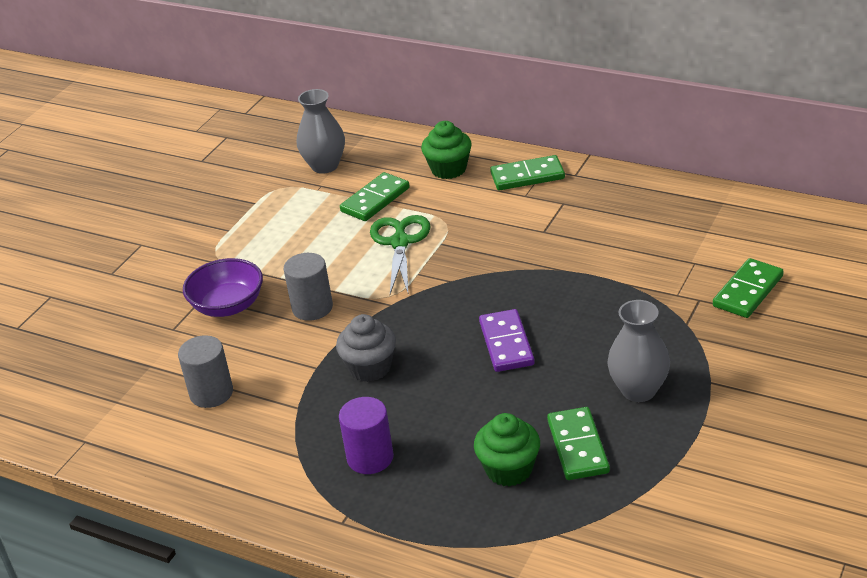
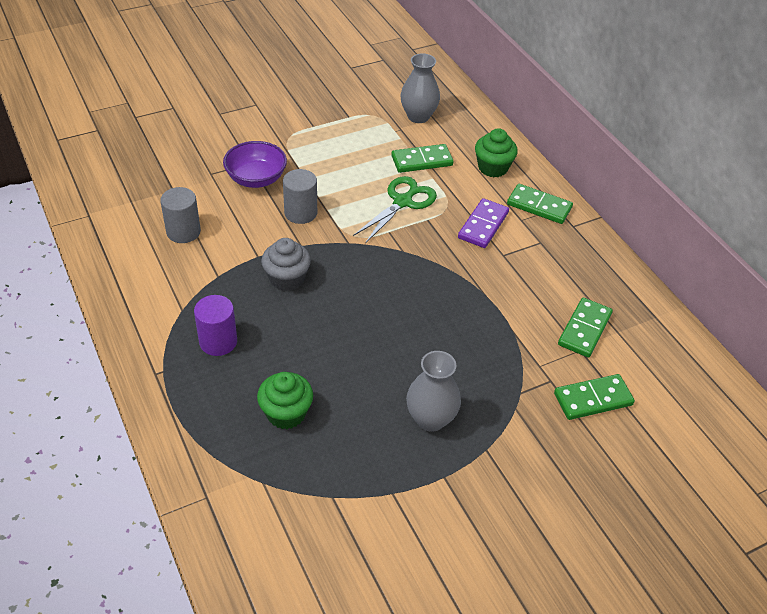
camera: 30 degrees right, 10 degrees up
(506, 343) = (386, 321): purple domino -> purple domino (483, 225)
(578, 446) = (345, 430): green domino -> green domino (584, 329)

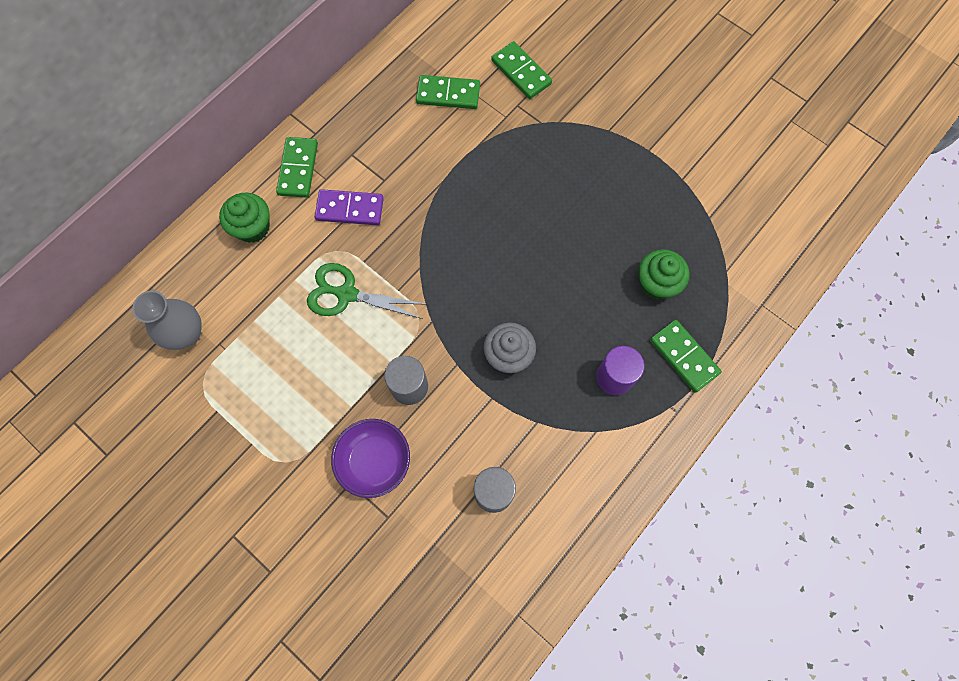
camera: 110 degrees left, 25 degrees up
(422, 161) = (269, 300): green domino -> green domino (684, 356)
(430, 419) = (602, 176): grey vase -> none

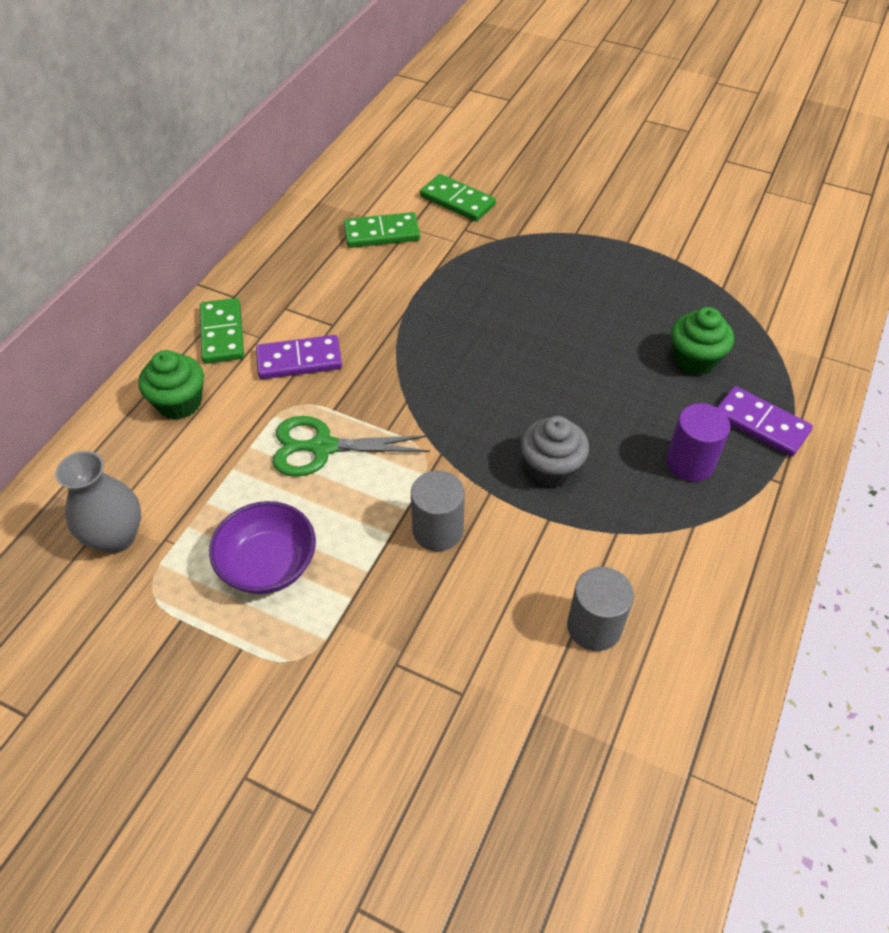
camera: 15 degrees left, 20 degrees down
(374, 461) = (421, 628): purple bowl -> purple bowl (268, 565)
(684, 356) = (761, 424): green domino -> purple domino

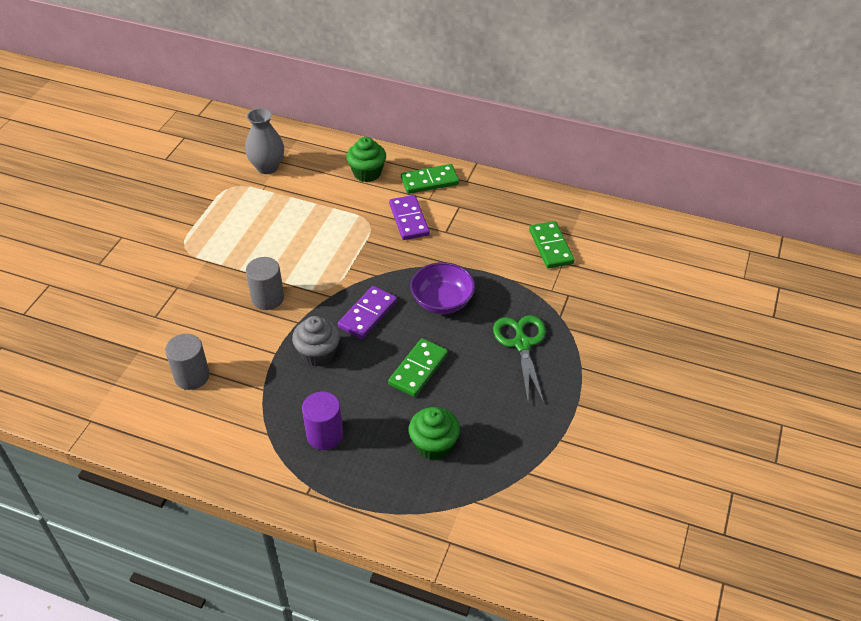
camera: 85 degrees right, 5 degrees down
(268, 565) = (246, 228): purple bowl -> purple bowl (442, 301)
(323, 447) = (333, 240): green scissors -> green scissors (522, 344)
(457, 201) = (604, 288): green domino -> green domino (418, 369)
(761, 424) = (365, 485): purple domino -> purple domino (368, 314)

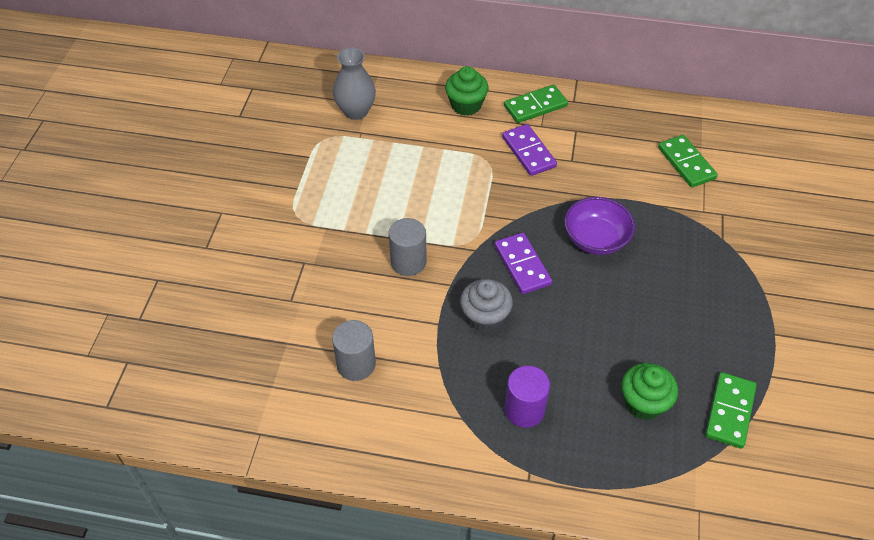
camera: 10 degrees left, 5 degrees up
(368, 314) = (522, 265): purple domino -> purple domino turned 45 degrees counterclockwise
(418, 369) = (597, 319): green domino -> green domino (729, 411)
(522, 344) = (695, 275): green scissors -> none

